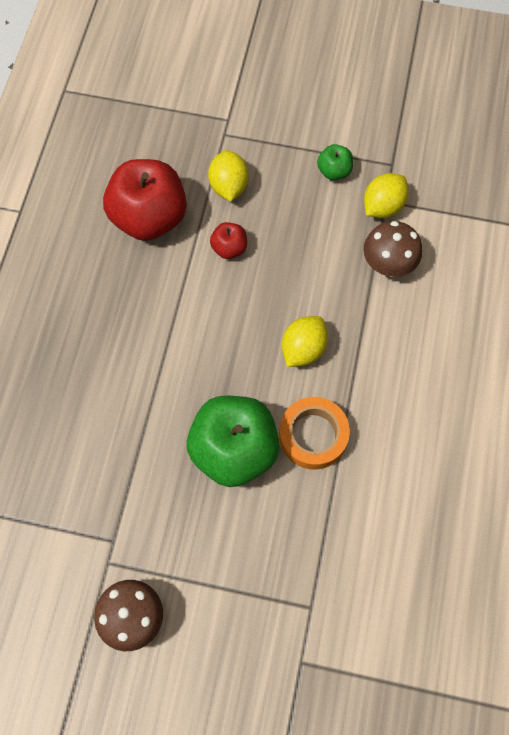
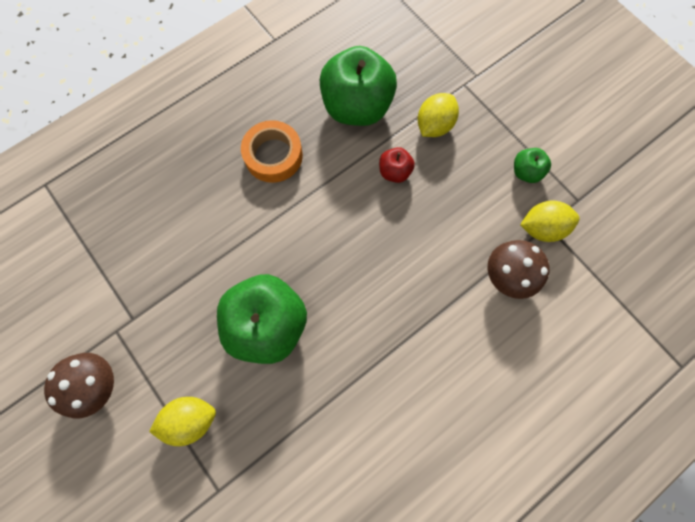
camera: 40 degrees right, 5 degrees up
(149, 218) = (357, 107): red apple -> green apple
(303, 349) = (383, 290): yellow lemon -> yellow lemon (191, 419)
(313, 436) = (333, 362): orange tape -> orange tape (273, 156)

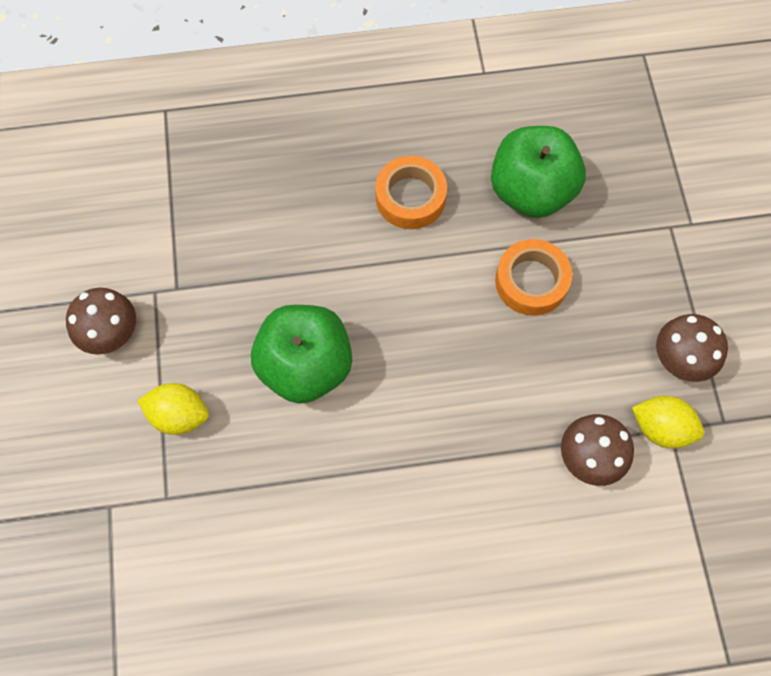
camera: 30 degrees right, 5 degrees down
(394, 172) = (531, 281): red apple -> orange tape
(434, 126) = (607, 254): yellow lemon -> none
(525, 172) = (681, 359): green apple -> brown mushroom

